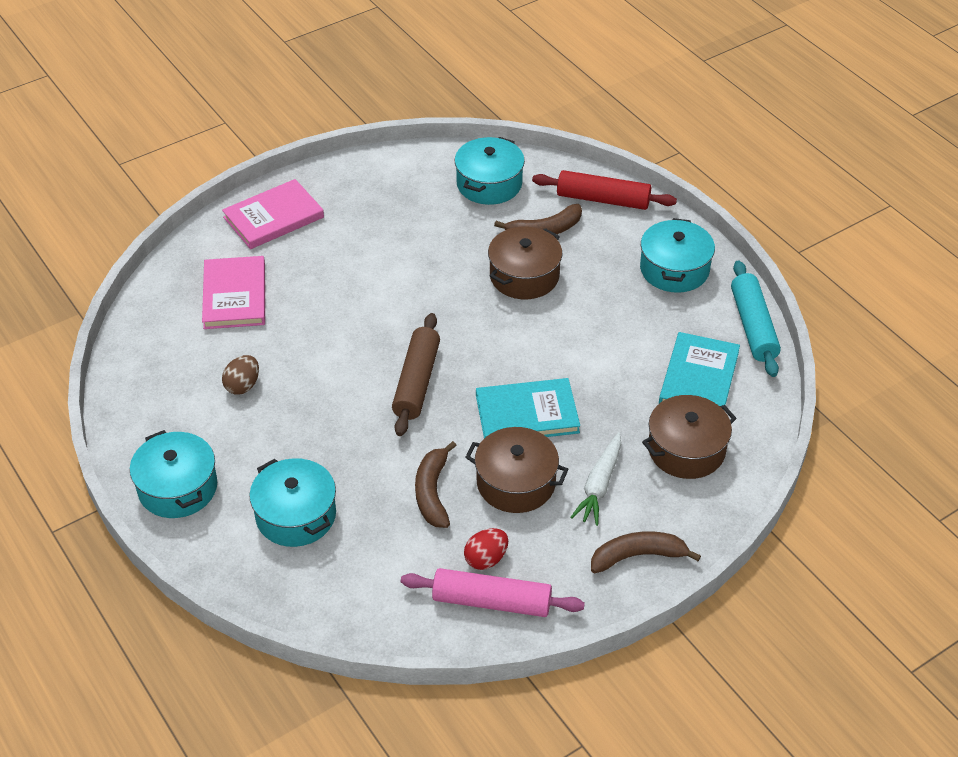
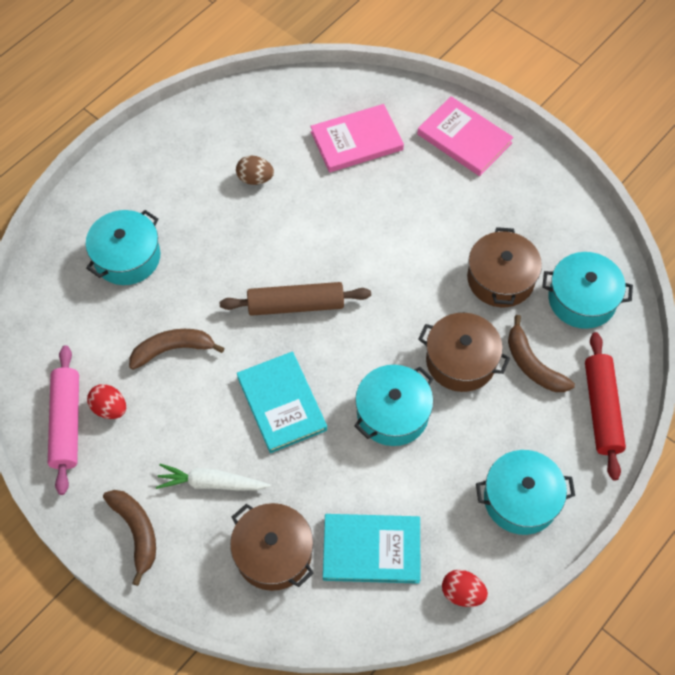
camera: 75 degrees right, 15 degrees up
(177, 488) = (137, 170): turquoise pot -> turquoise pot (392, 413)
(516, 483) = (198, 412): brown pot -> brown pot (500, 279)
(753, 326) = (462, 593): turquoise rolling pin -> red egg

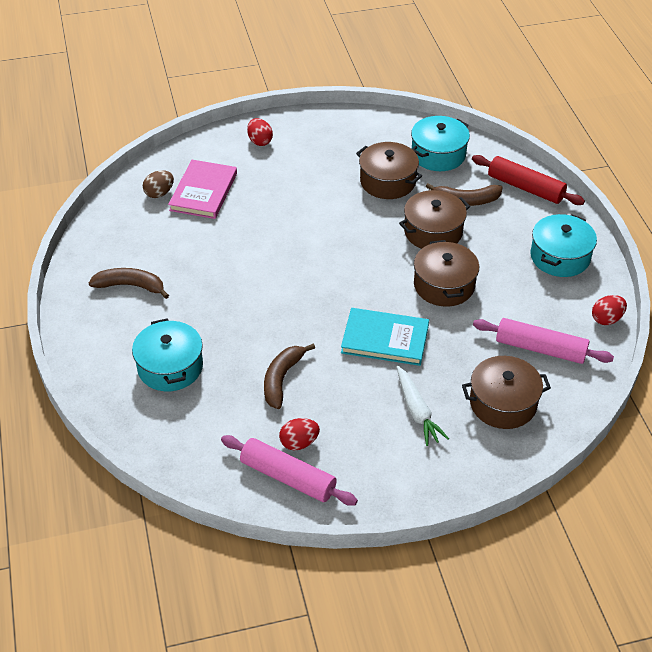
camera: 55 degrees left, 15 degrees down
(136, 532) = (422, 477): brown banana -> brown banana (130, 286)
(211, 483) = (417, 411): white carrot -> white carrot turned 60 degrees counterclockwise
(255, 179) = (177, 259): brown egg -> brown egg (159, 193)
(296, 305) = (310, 291): brown rolling pin -> none
(371, 549) = (540, 348): turquoise book -> pink rolling pin
(392, 413) = (444, 285): turquoise pot -> brown pot
(464, 139) = (260, 141): pink book -> red egg

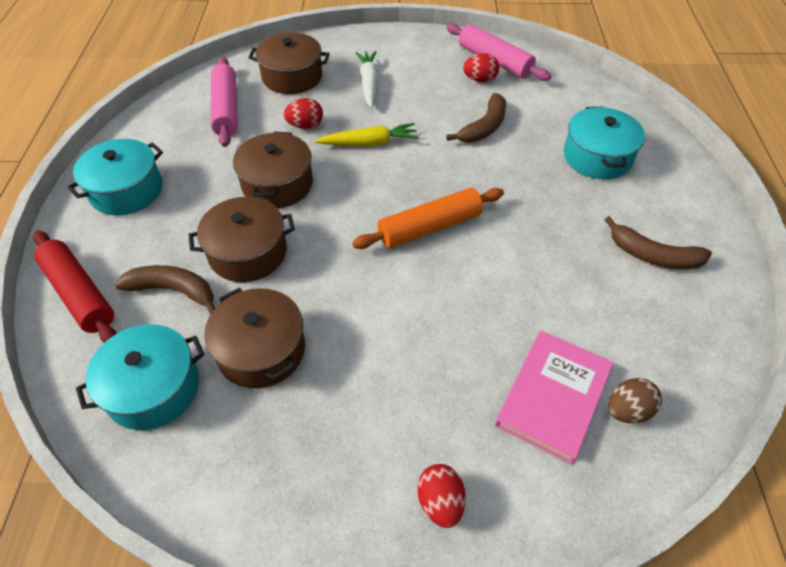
camera: 165 degrees left, 5 degrees up
(306, 274) = (430, 227): none -> orange rolling pin
(385, 339) = (369, 143): turquoise book -> yellow carrot
(540, 348) = (226, 109): pink rolling pin -> pink rolling pin turned 45 degrees clockwise
(606, 319) = (142, 121): red egg -> red egg (305, 125)

